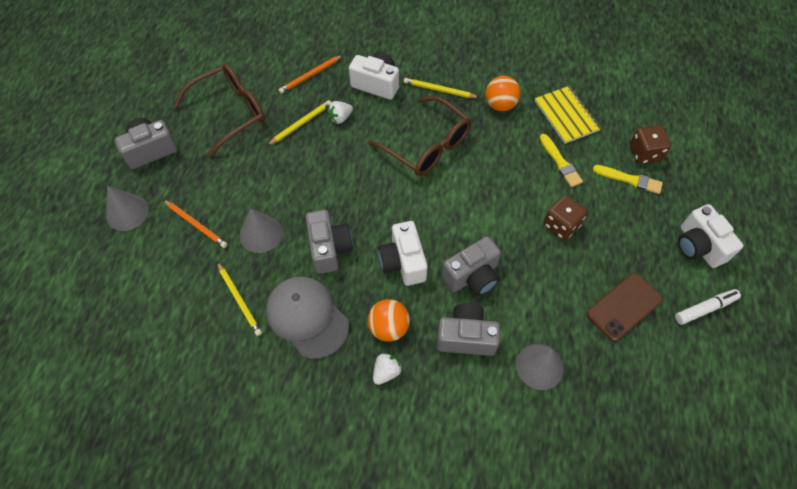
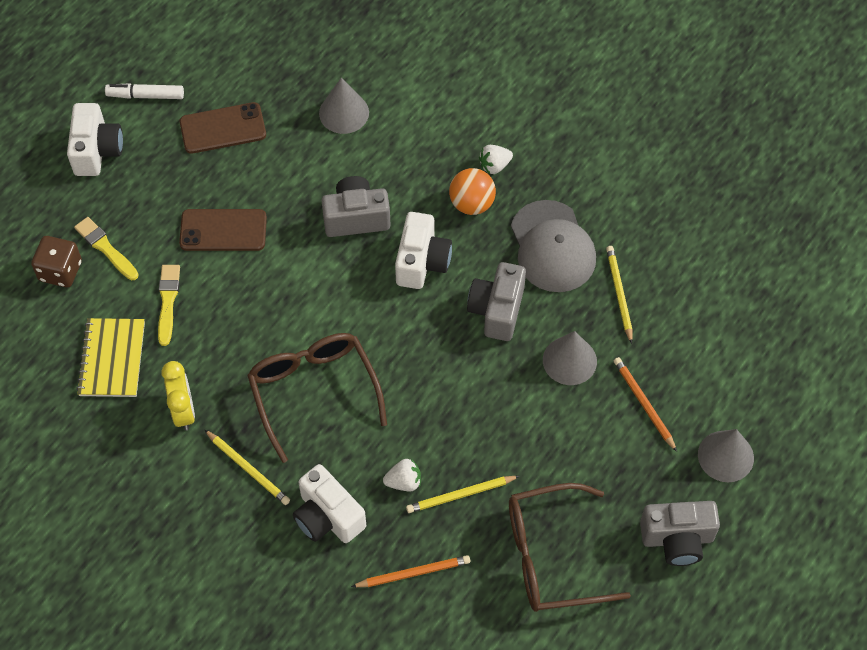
camera: 155 degrees left, 0 degrees up
(466, 337) = (398, 164): grey camera -> none
(500, 105) = (183, 411): orange ball -> yellow clock
(561, 225) = (223, 230): brown dice -> brown phone

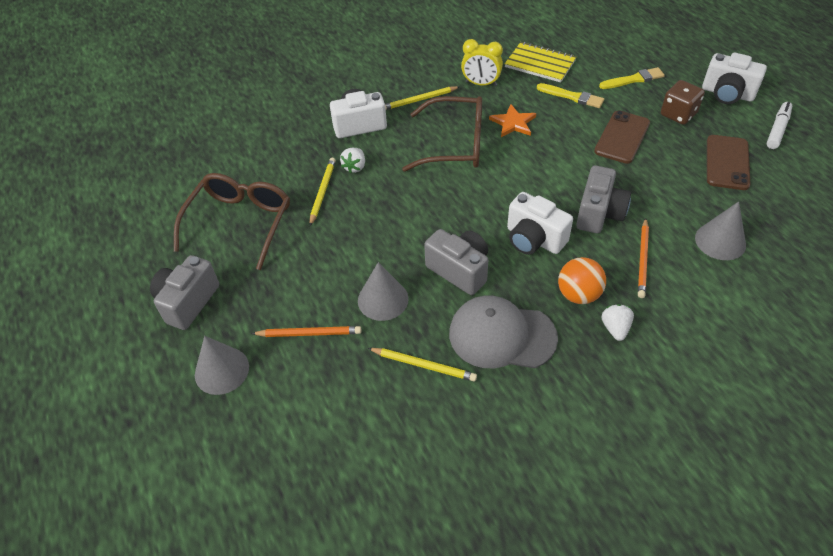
camera: 120 degrees right, 10 degrees down
(60, 271) = (623, 57): brown dice -> brown dice (678, 114)
(246, 346) = (513, 123): none -> orange star
(413, 573) = (289, 151): orange pencil -> orange pencil (643, 259)

